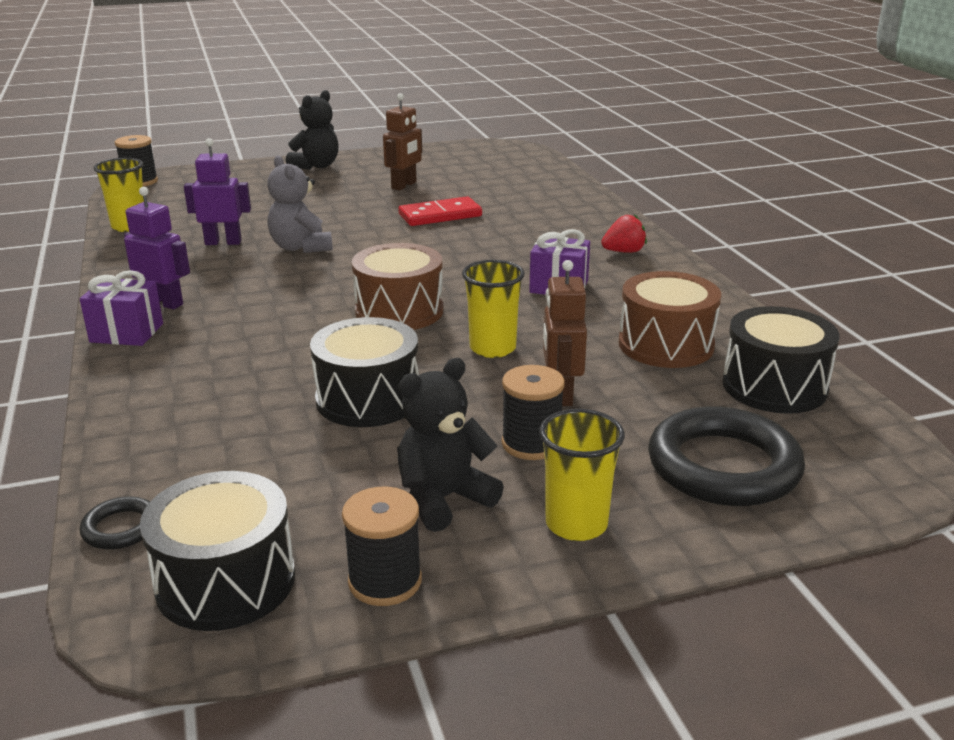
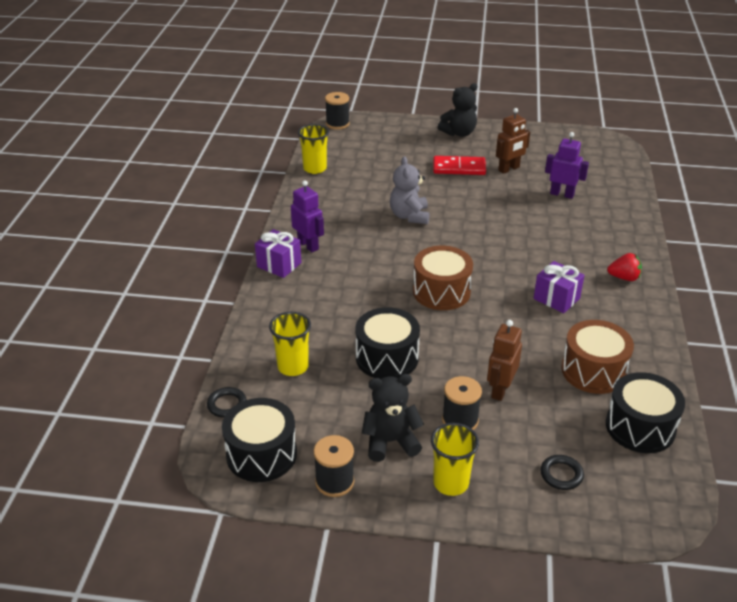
camera: 25 degrees right, 10 degrees up
(223, 242) = (364, 198): purple robot -> purple robot (562, 194)
(440, 215) = (517, 207): red domino -> red domino (459, 168)
(492, 348) = (481, 340): yellow cup -> yellow cup (293, 367)
(723, 466) = (561, 474): black ring -> black ring, size x0.46

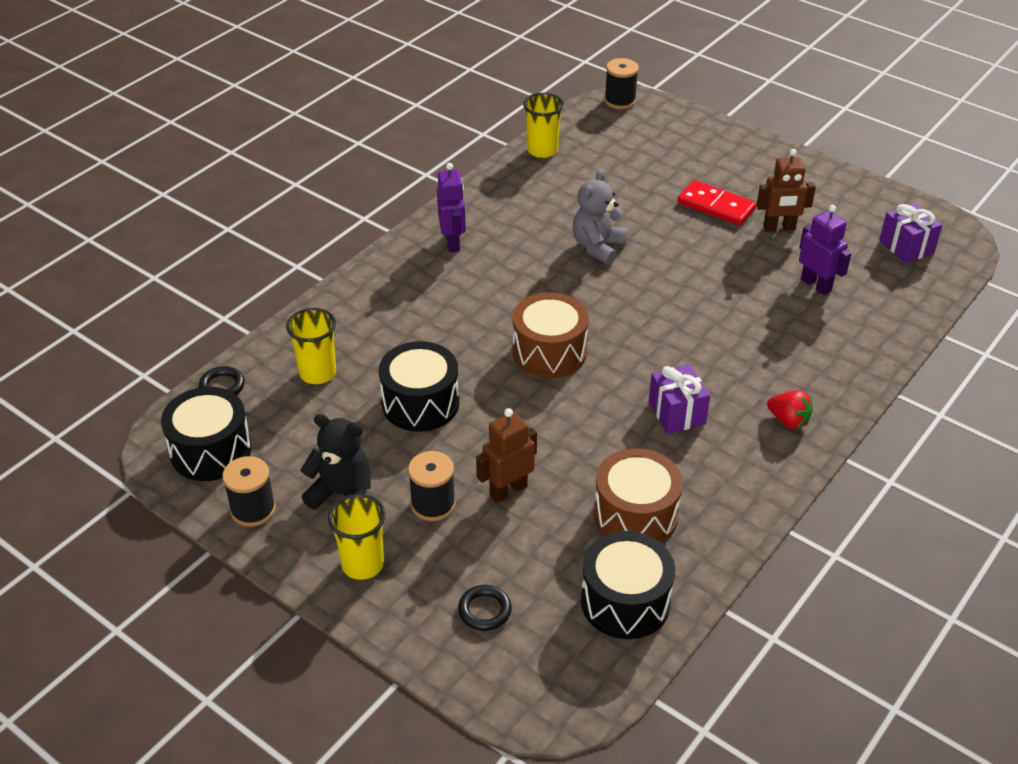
camera: 30 degrees right, 5 degrees up
(279, 265) = (402, 254): purple gift -> purple gift (906, 247)
(459, 133) = (760, 159): black teddy bear -> none

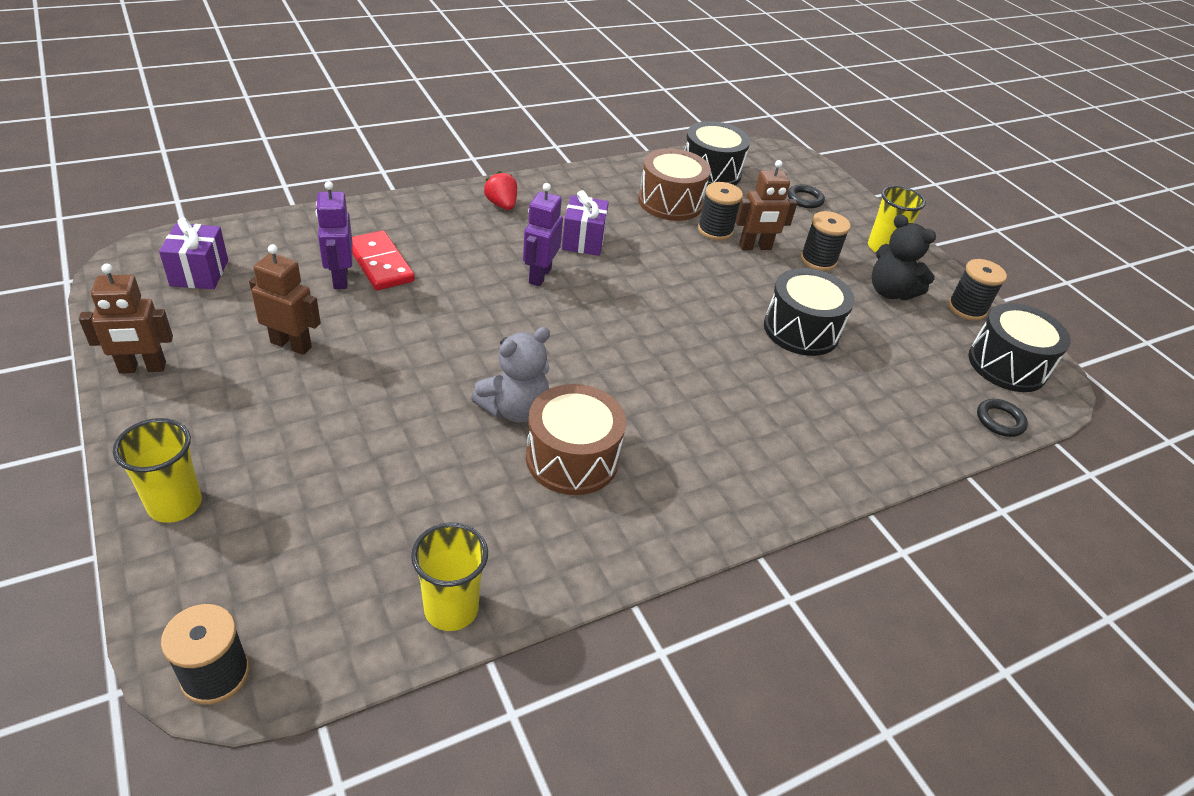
camera: 160 degrees left, 0 degrees up
(318, 373) = (896, 395): yellow cup -> yellow cup (175, 504)
(453, 242) = (685, 493): purple robot -> purple robot (539, 275)
(549, 352) = (655, 324): brown drum -> brown drum (572, 458)
(562, 494) = (715, 230): none -> black spool
(716, 206) = (321, 401): red domino -> red domino (380, 264)
(836, 183) = (142, 368): none -> brown robot

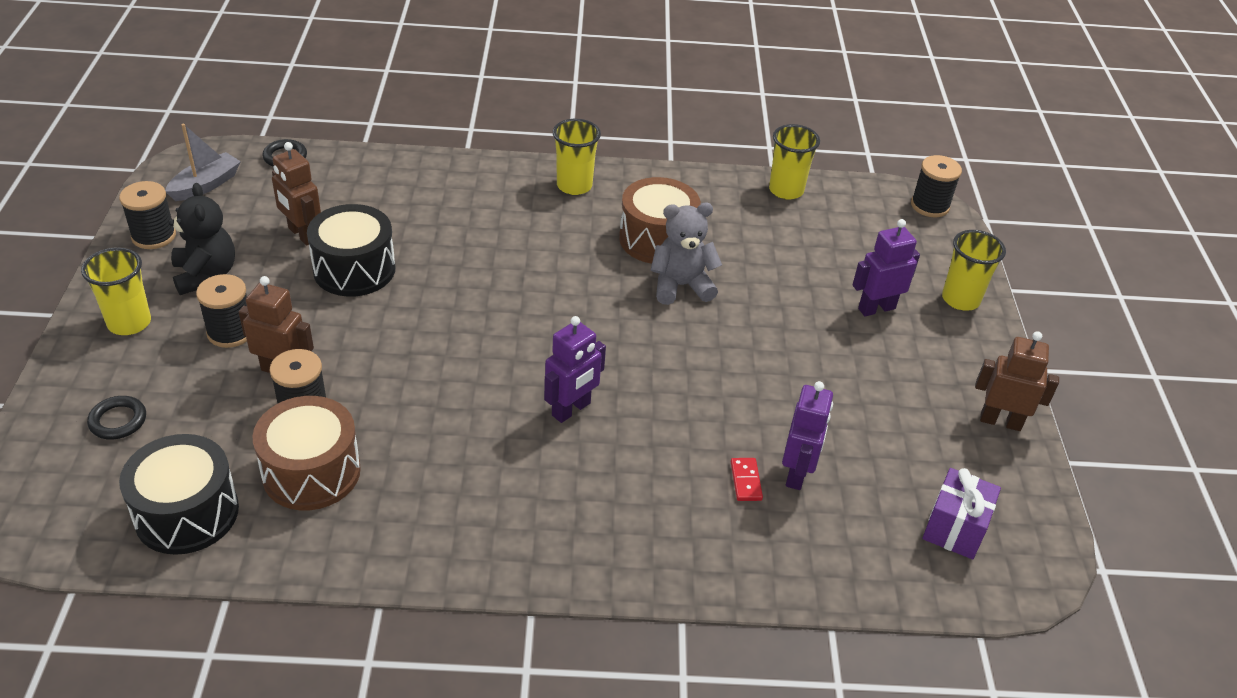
camera: 150 degrees left, 0 degrees up
(287, 454) = (876, 308): none -> purple robot
(291, 344) = (861, 405): brown robot -> brown robot (302, 234)
(380, 264) = (746, 481): red domino -> red domino, size x0.51
(501, 205) = (547, 537): red strawberry -> none
(583, 241) = (484, 443): purple gift -> none
(712, 500) = (574, 186): none -> yellow cup
(1007, 365) = (206, 185): black drum -> grey boat

